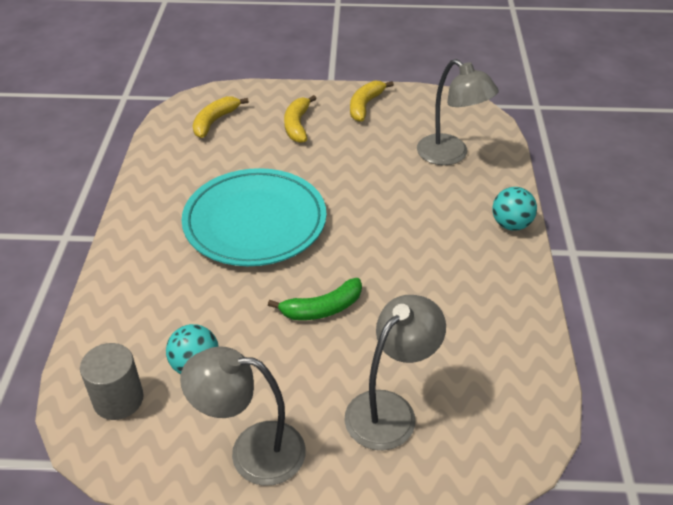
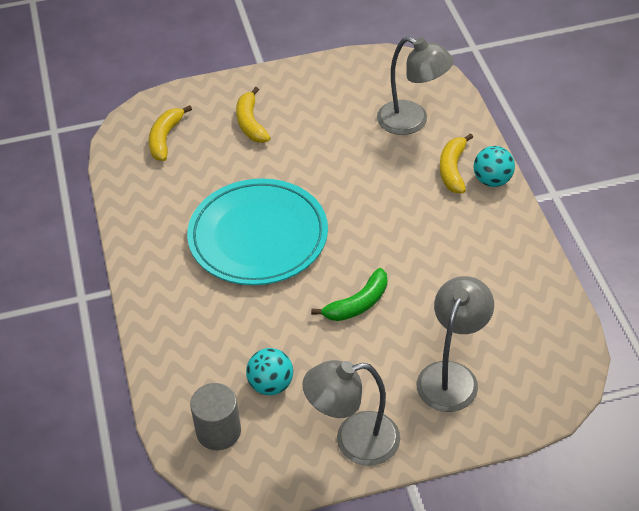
camera: 15 degrees left, 5 degrees up
(365, 105) = (308, 85): yellow banana -> yellow banana (453, 169)

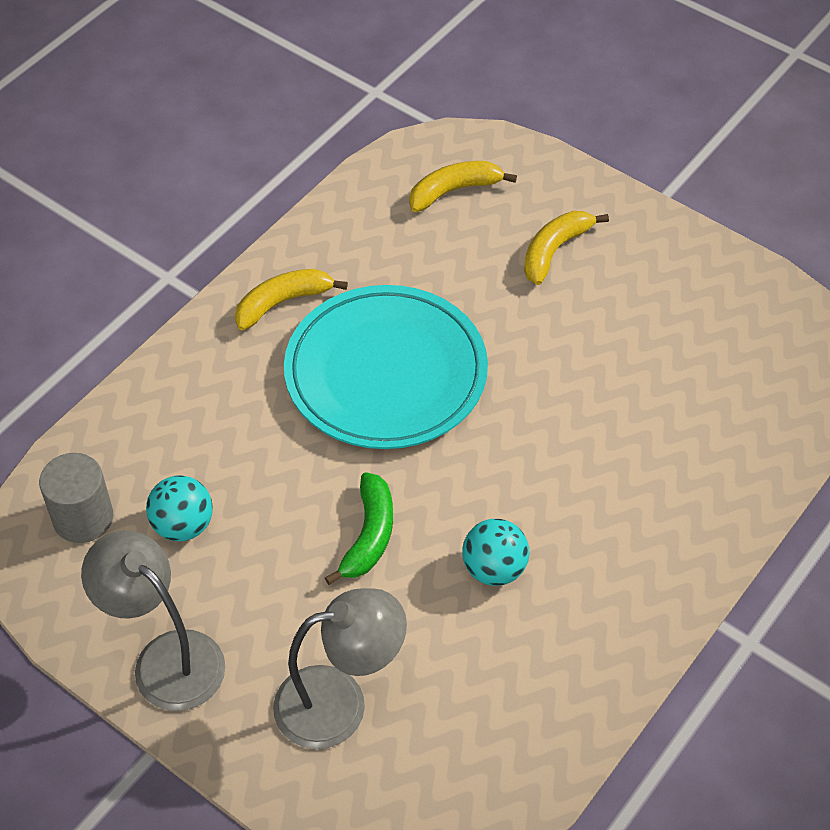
camera: 50 degrees right, 5 degrees up
(357, 304) = (369, 536): green banana -> green banana turned 90 degrees counterclockwise
(412, 121) = (719, 407): grey lamp -> none
(453, 169) = (679, 501): yellow banana -> yellow banana (283, 302)
(492, 180) = (702, 556): turquoise ball -> turquoise ball (494, 568)

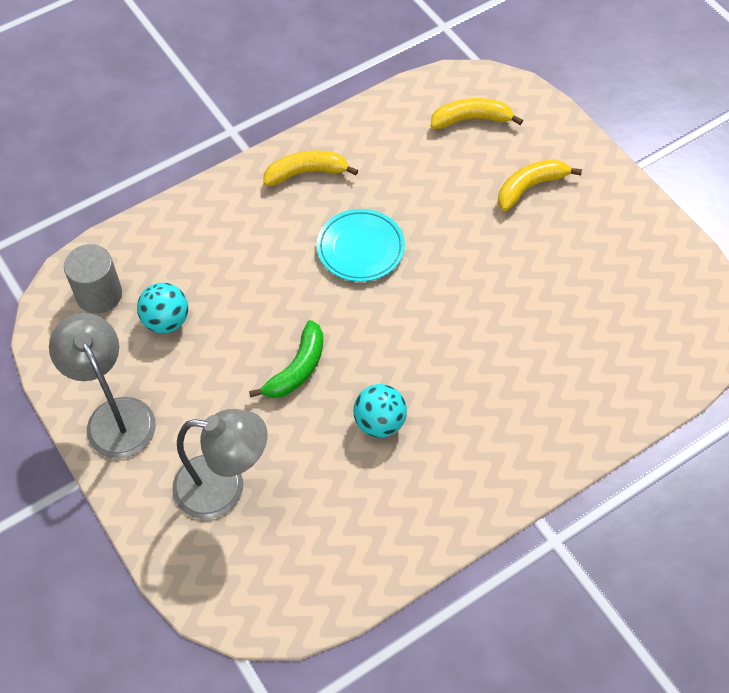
camera: 20 degrees right, 5 degrees up
(386, 373) = (360, 248): turquoise plate -> turquoise plate, size x0.55

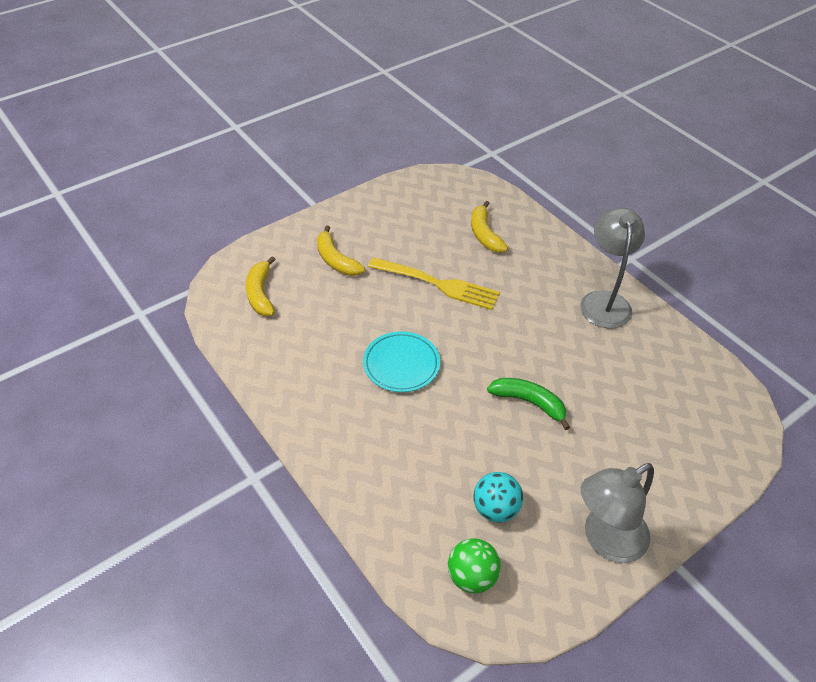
camera: 95 degrees left, 10 degrees down
(99, 294) = (472, 576): grey cylinder -> green ball
(224, 488) = (651, 445): grey lamp -> grey lamp (604, 301)
(306, 173) = (315, 407): yellow banana -> yellow banana (484, 234)
(380, 422) = (567, 347): turquoise ball -> none
(490, 291) = (438, 284): none -> yellow fork

